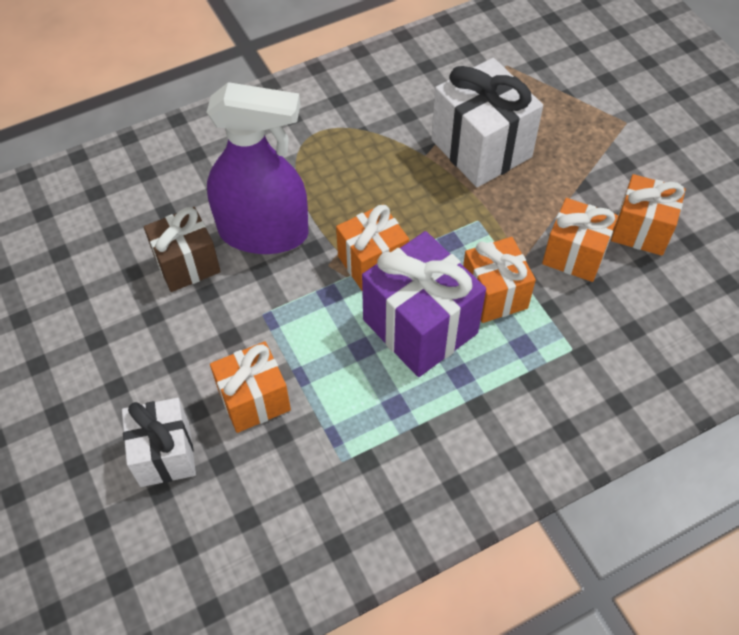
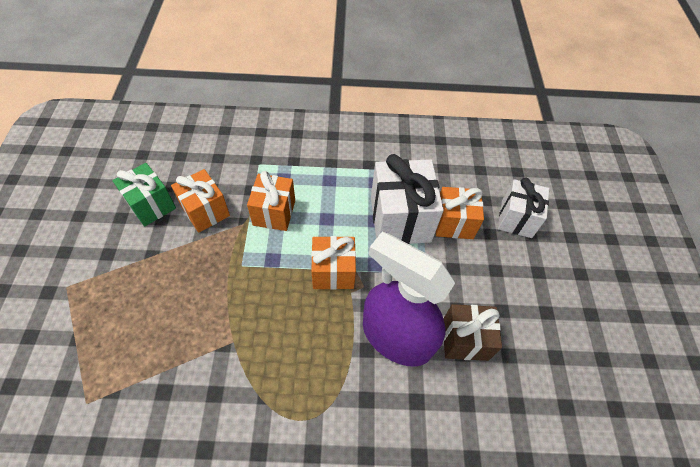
camera: 155 degrees left, 0 degrees up
(420, 326) = (332, 216): purple gift -> none
(481, 148) = (187, 323): white gift -> white gift (400, 219)
(641, 230) = (151, 205): orange gift -> green gift

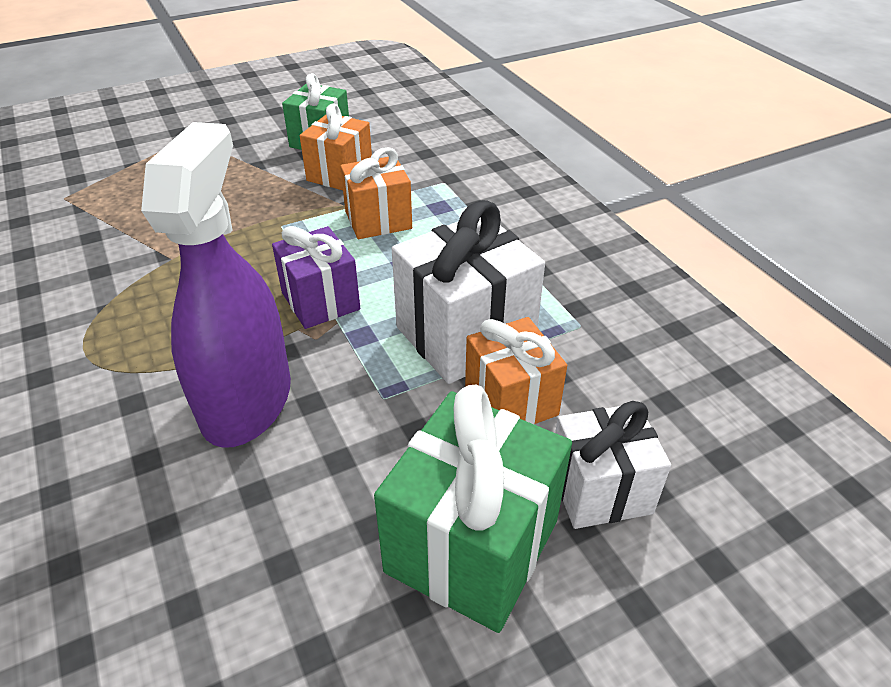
camera: 65 degrees right, 15 degrees down
(333, 272) = (320, 301): orange gift -> purple gift
(465, 339) = (282, 488): brown gift -> none
(526, 277) = (472, 546): none -> green gift

